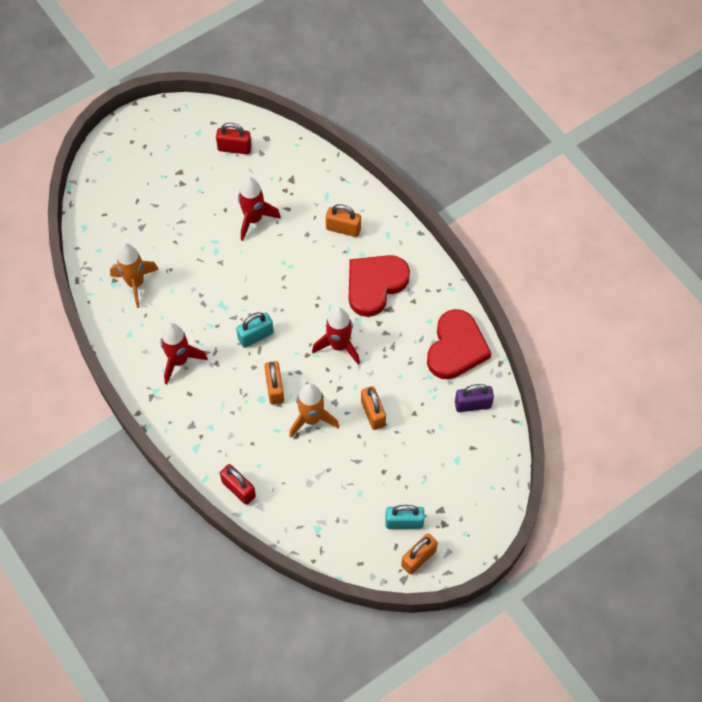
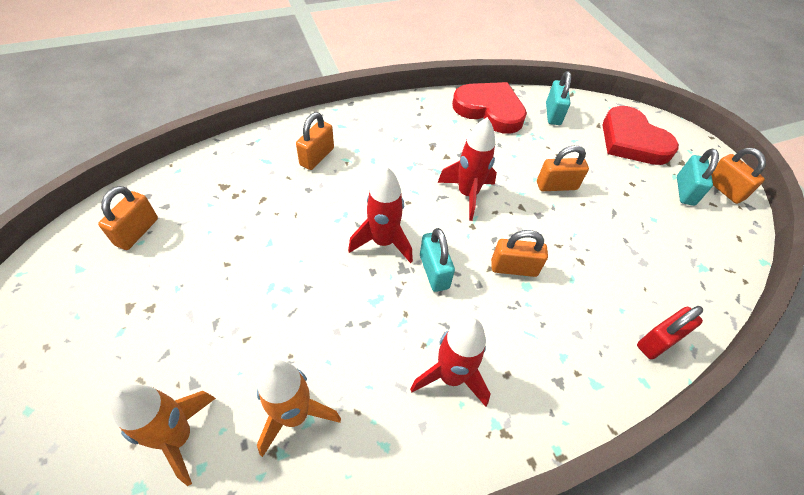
camera: 80 degrees left, 10 degrees down
(234, 148) = (137, 232): red padlock -> orange padlock
(254, 219) = (260, 235): red rocket -> red rocket (383, 242)
(311, 419) = (560, 240): orange rocket -> orange rocket (178, 437)
(375, 285) = (399, 148): red heart -> red heart (632, 141)
(473, 404) = (553, 114): purple padlock -> turquoise padlock

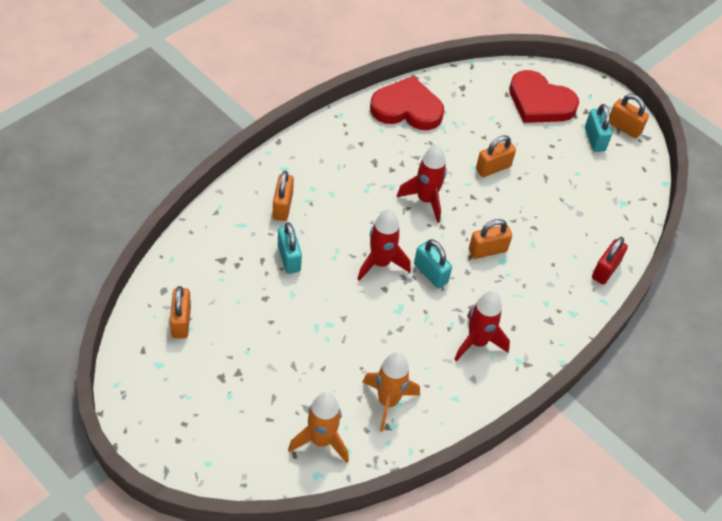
camera: 25 degrees left, 0 degrees up
(553, 114) = (463, 95): turquoise padlock -> turquoise padlock (289, 258)

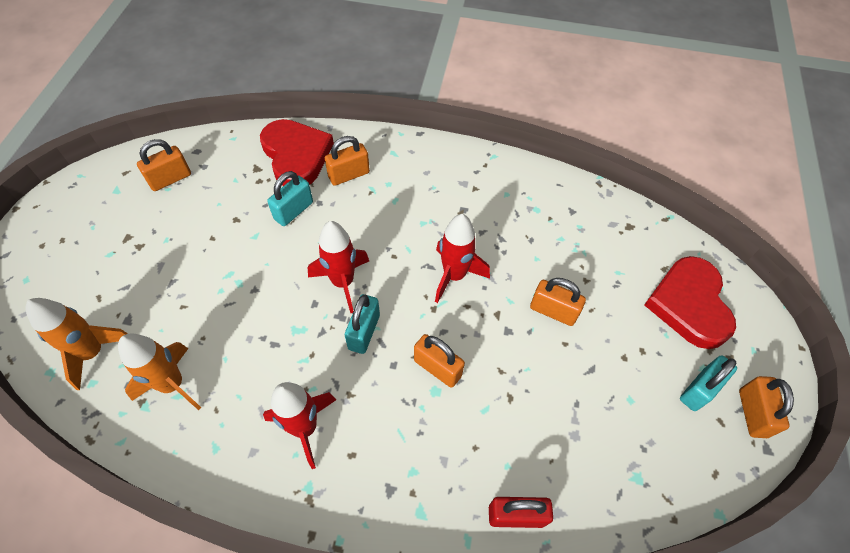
camera: 60 degrees right, 5 degrees up
(407, 108) = (553, 198): red heart -> red heart (296, 156)

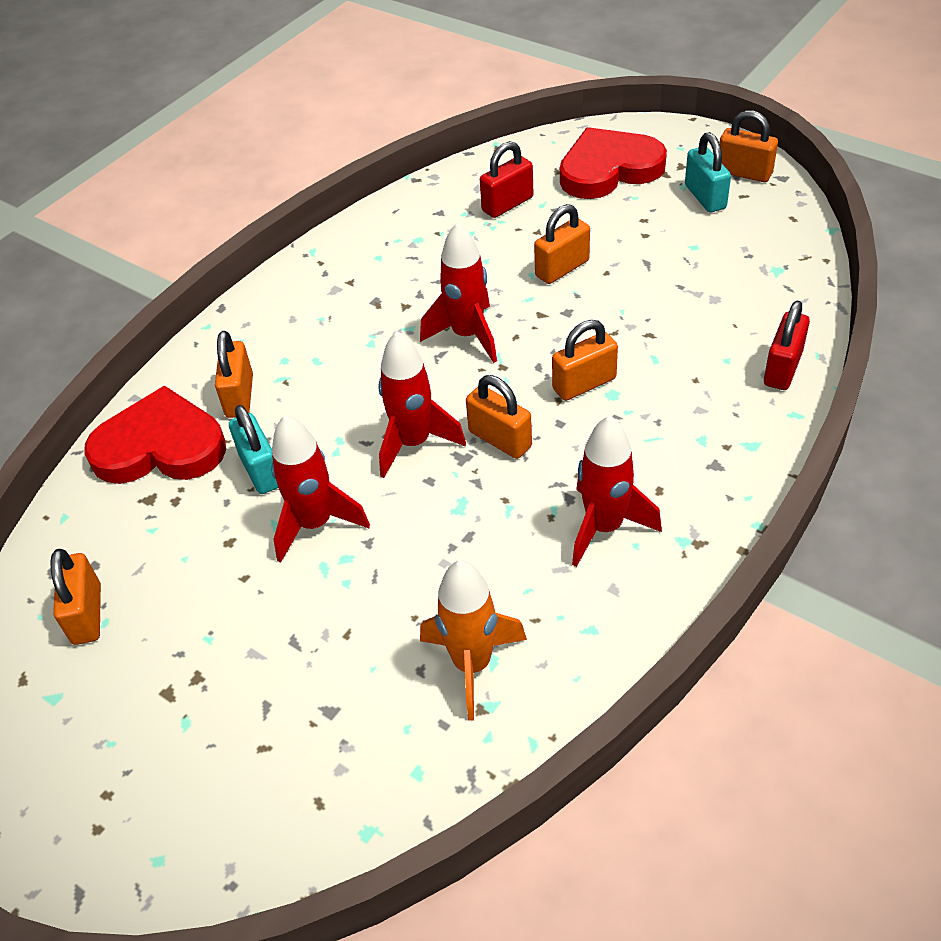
camera: 60 degrees left, 10 degrees down
(93, 353) = (364, 764): orange rocket -> none
(260, 256) = (315, 524): none -> red rocket
(364, 332) = (500, 439): turquoise padlock -> orange padlock
(605, 249) = (507, 204): none -> red padlock
(689, 304) = (609, 169): red heart -> red heart turned 135 degrees clockwise

